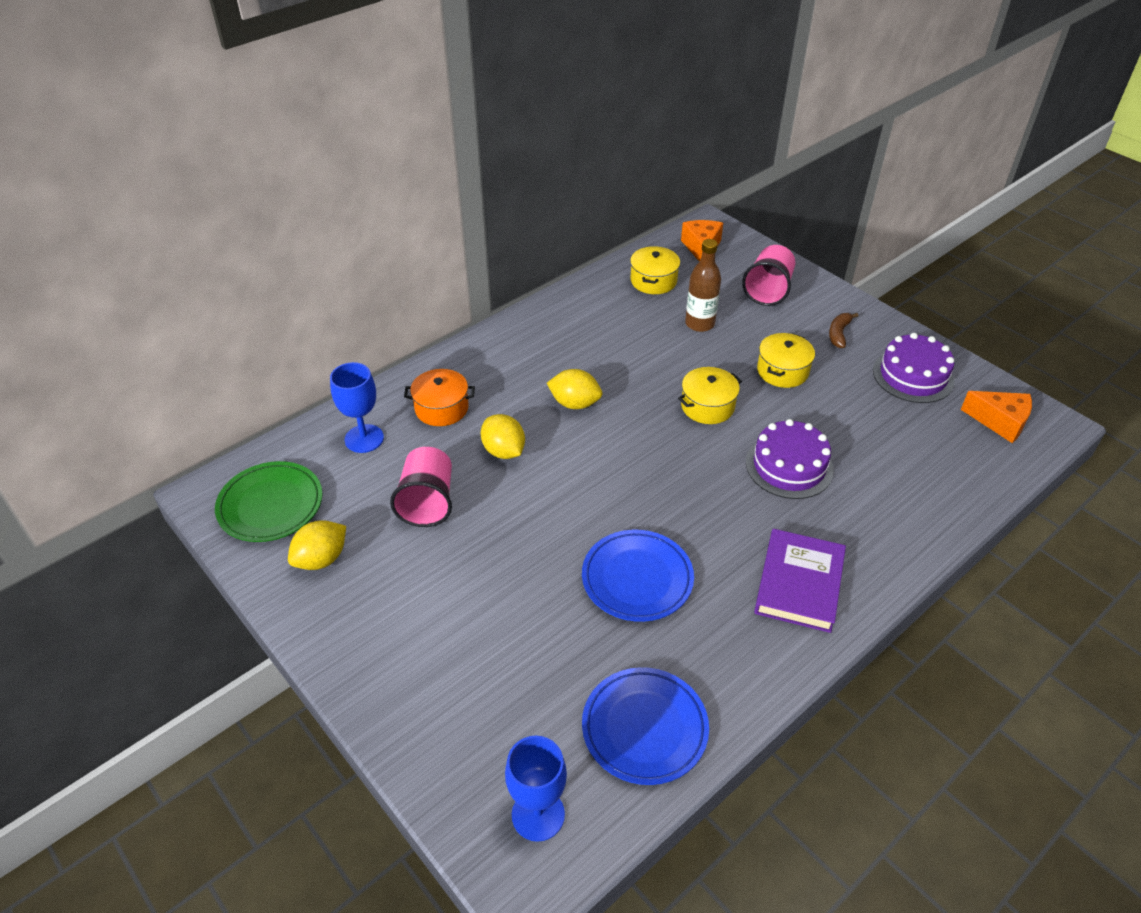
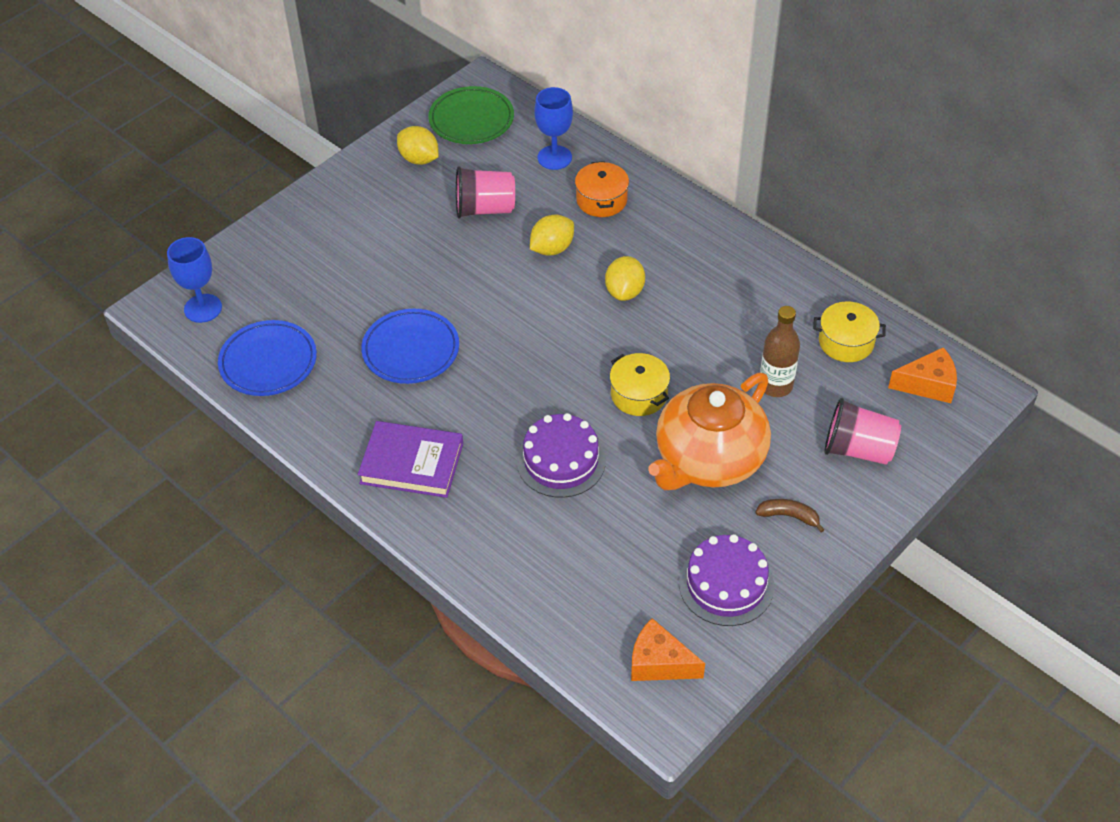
camera: 85 degrees right, 5 degrees up
(782, 371) = (708, 459): yellow pot -> orange teapot
(1000, 422) = (659, 663): orange cheese -> orange cheese turned 90 degrees clockwise

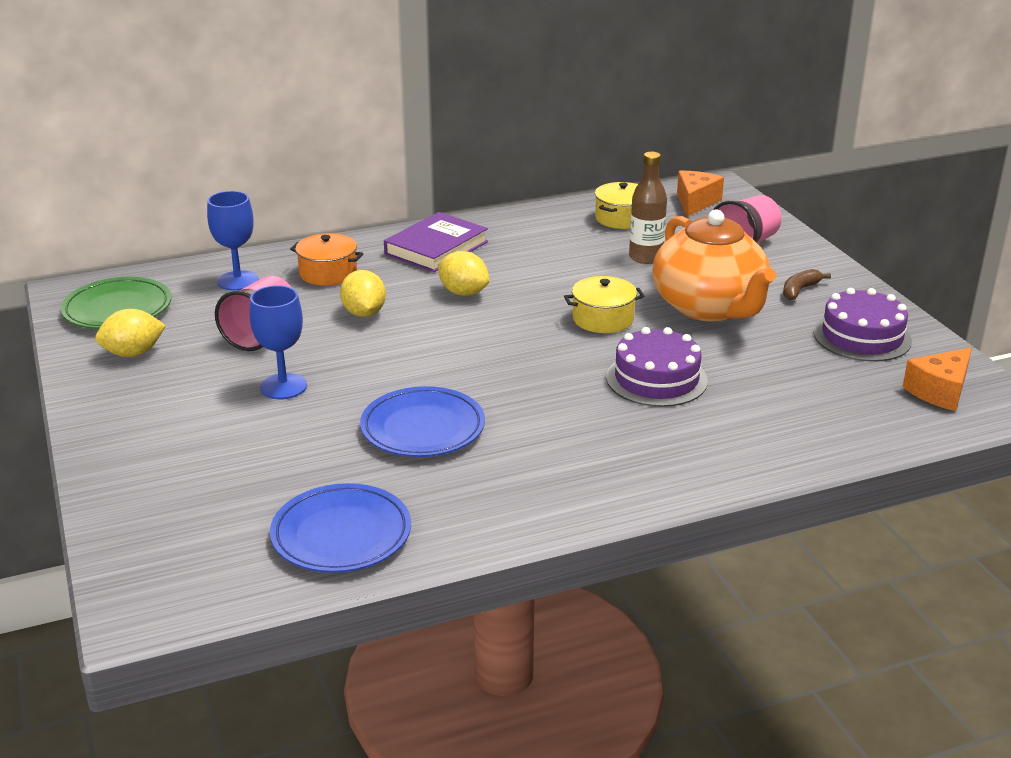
camera: 65 degrees left, 20 degrees down
(203, 308) = (188, 568): blue goblet -> blue goblet (283, 386)
(412, 463) = (593, 468): purple book -> purple book (436, 248)

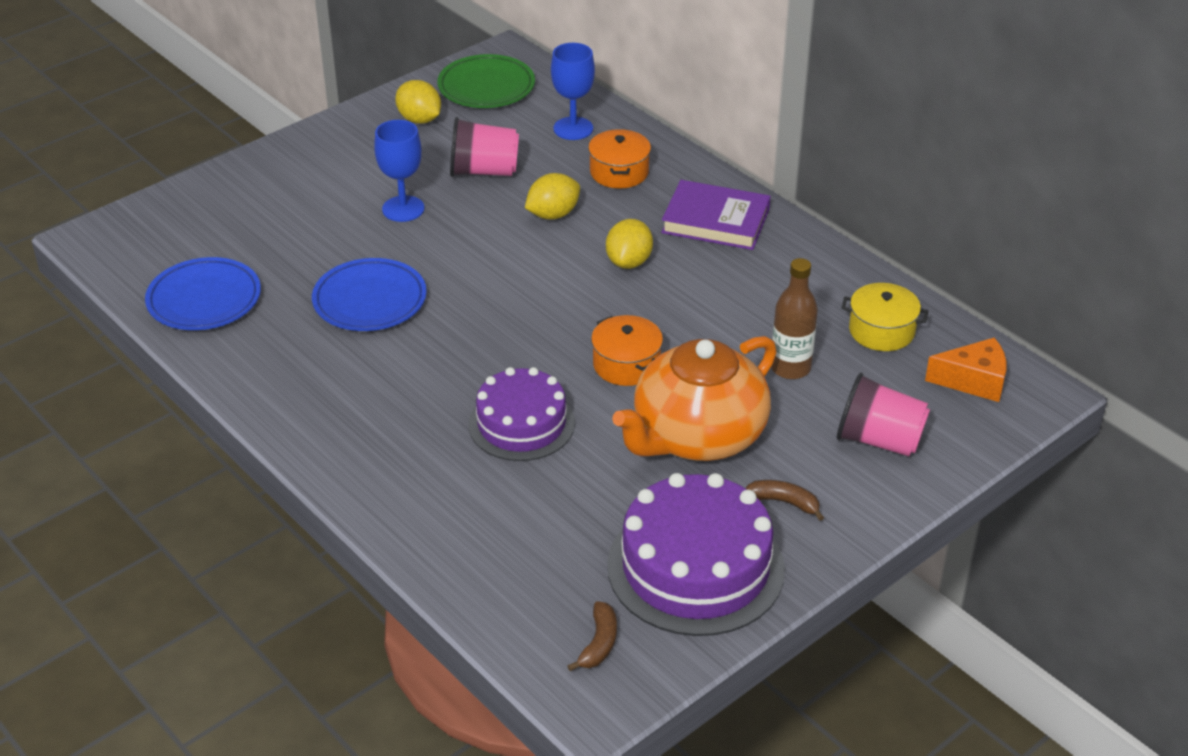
camera: 70 degrees right, 10 degrees up
(603, 319) = (626, 364): yellow pot -> orange pot
(862, 337) = (695, 567): purple cake -> purple cake, size x1.53
(940, 391) = (599, 643): orange cheese -> brown banana

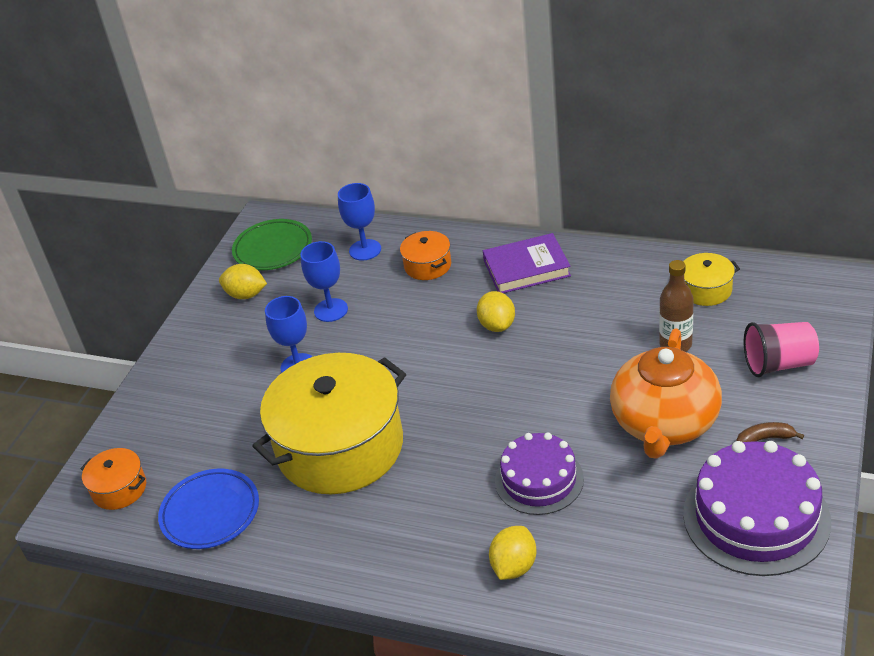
camera: 25 degrees left, 0 degrees up
(370, 300) = (340, 447): blue plate -> yellow pot
(484, 171) = (331, 310): pink cup -> blue goblet
(553, 214) = (411, 317): yellow lemon -> yellow lemon (514, 566)
(599, 643) = (750, 609): brown banana -> none
(626, 364) = (567, 398): orange pot -> orange pot (119, 489)
(973, 381) = (794, 294): orange cheese -> none

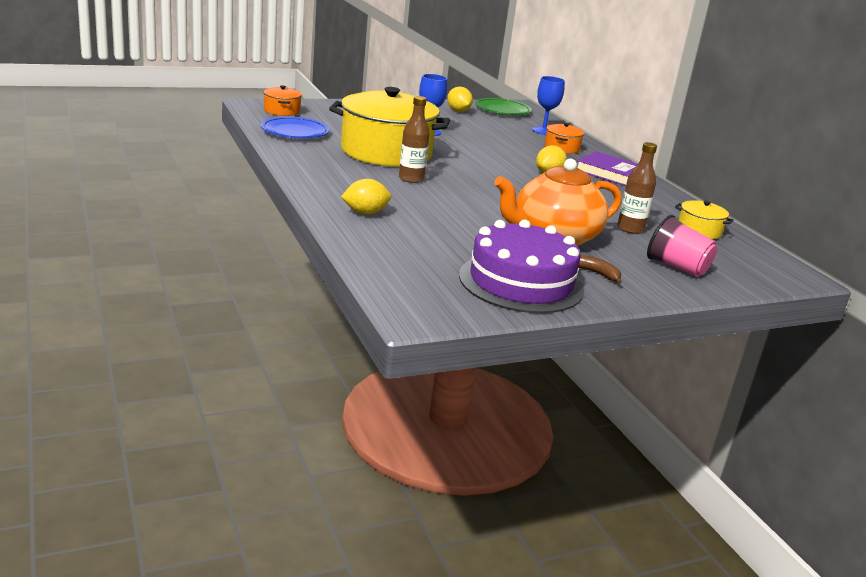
camera: 40 degrees right, 15 degrees down
(331, 310) = (483, 131): blue goblet -> none
(439, 467) = (411, 179): none -> brown bottle
(539, 480) = (444, 208): purple cake -> none

